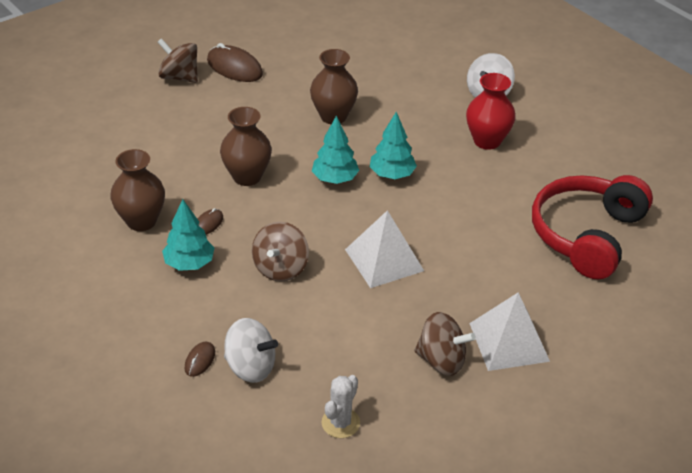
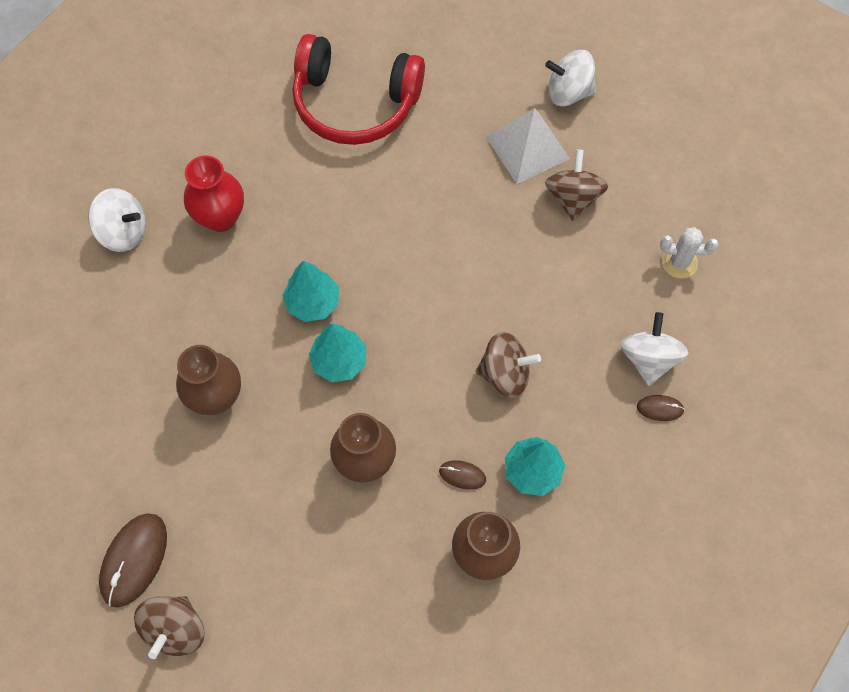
camera: 105 degrees left, 25 degrees up
(384, 260) = (456, 277): white pyramid -> none
(571, 392) = (568, 92): none -> white spinning top

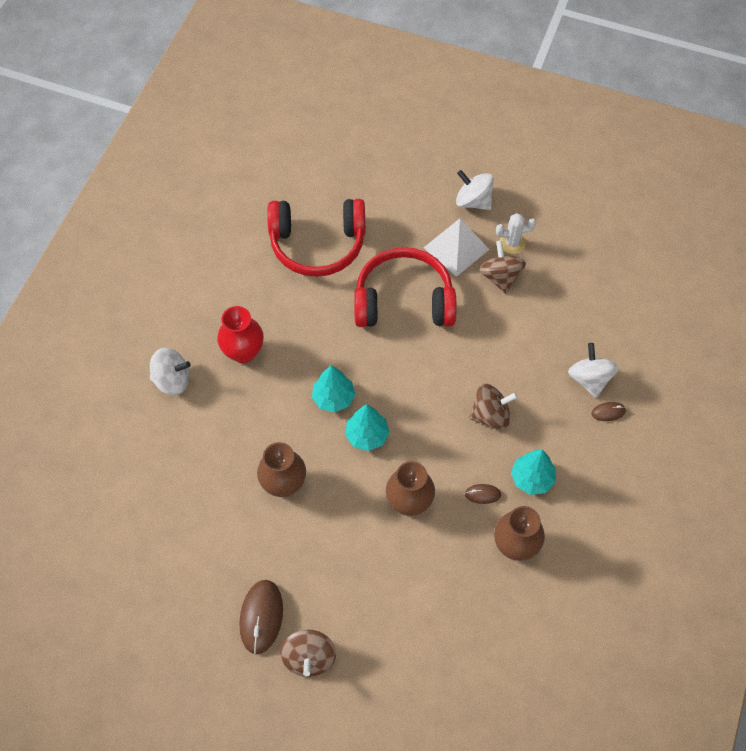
camera: 15 degrees left, 5 degrees down
(440, 199) = (404, 300): none -> red headphones
(568, 92) = (473, 201): white spinning top -> white spinning top turned 45 degrees clockwise
(679, 262) = (590, 305): white cactus -> white cactus (512, 243)

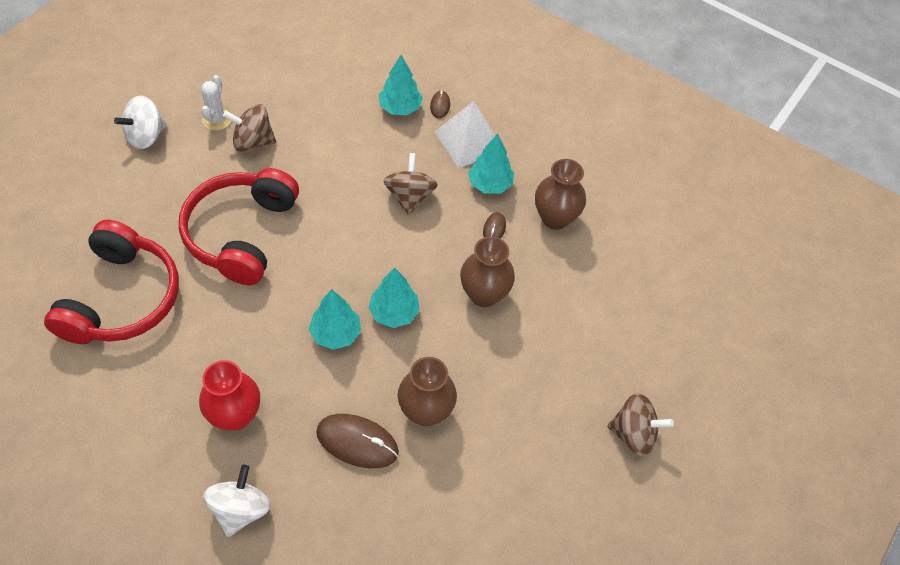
camera: 80 degrees left, 5 degrees down
(261, 617) = (578, 472): brown mouse -> brown mouse (357, 442)
(456, 248) = (198, 168): white pyramid -> white pyramid (469, 141)
(589, 379) = (400, 108): white spinning top -> turquoise tree

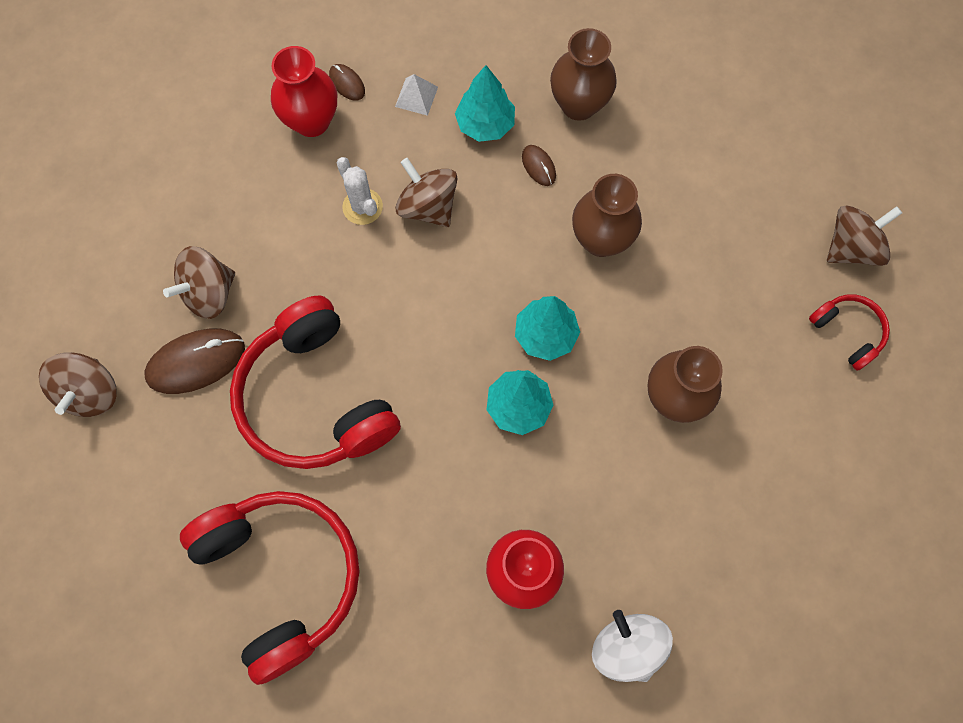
camera: 40 degrees left, 15 degrees up
(146, 136) = (90, 392): white spinning top -> brown spinning top
(217, 119) = (142, 304): white cactus -> white cactus (362, 207)
(357, 442) = (651, 485): brown mouse -> brown mouse (196, 362)
(400, 108) = (312, 121): turquoise tree -> red vase
(469, 141) = (416, 96): white pyramid -> white pyramid, size x0.50
(574, 476) = (848, 332): none -> red headphones

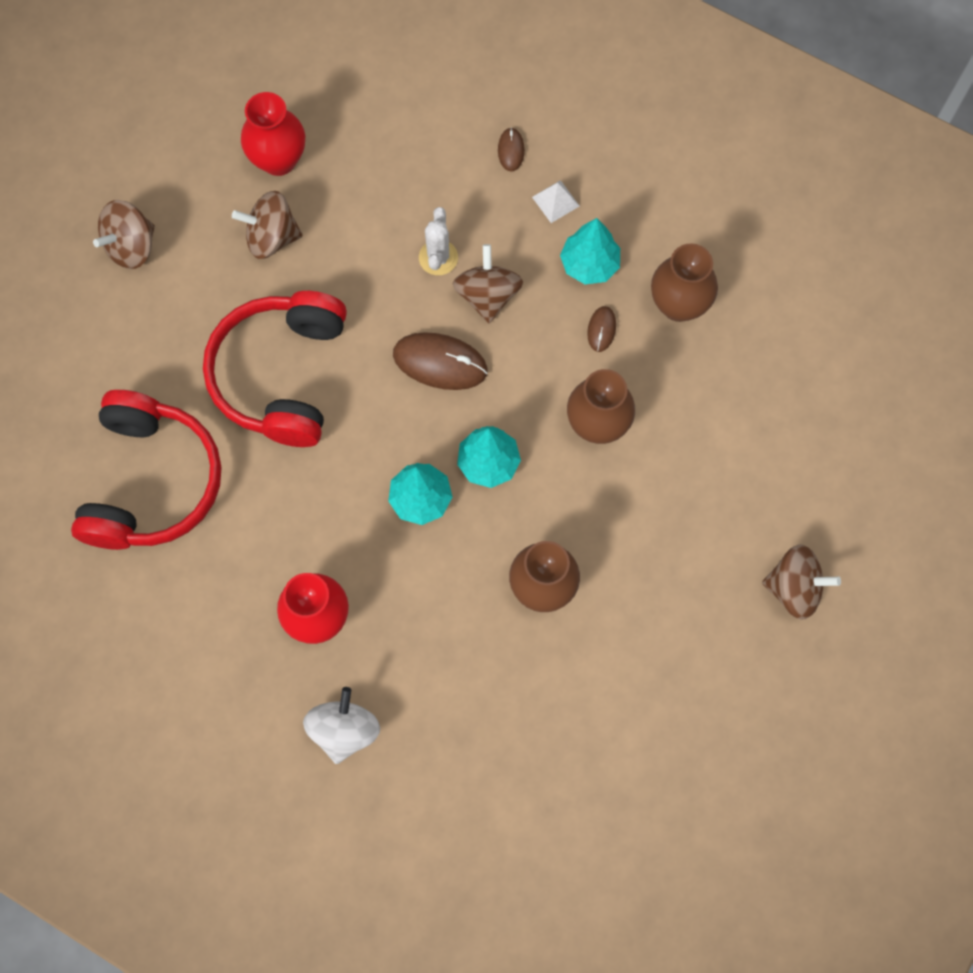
camera: 40 degrees right, 0 degrees up
(196, 362) = (220, 281): brown mouse -> brown mouse (440, 362)
(312, 121) = (458, 161): red vase -> red vase (278, 160)
(848, 332) = (726, 649): red headphones -> none

